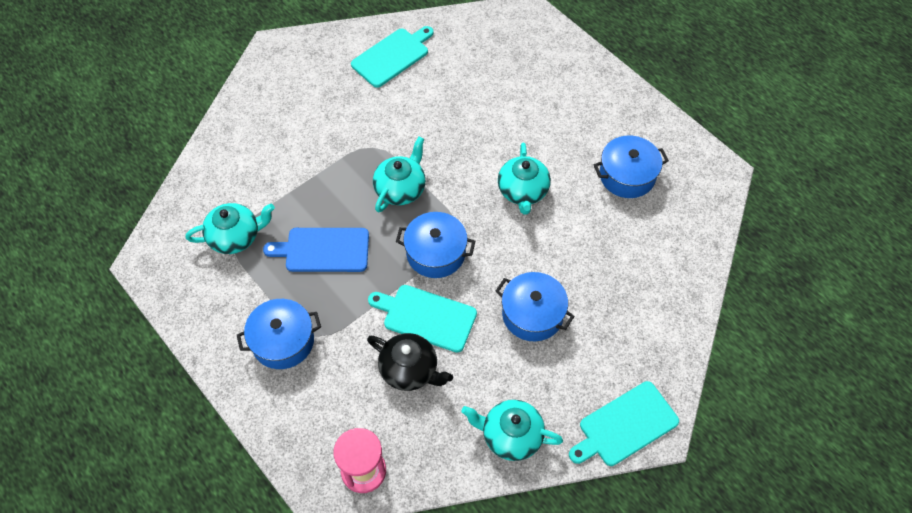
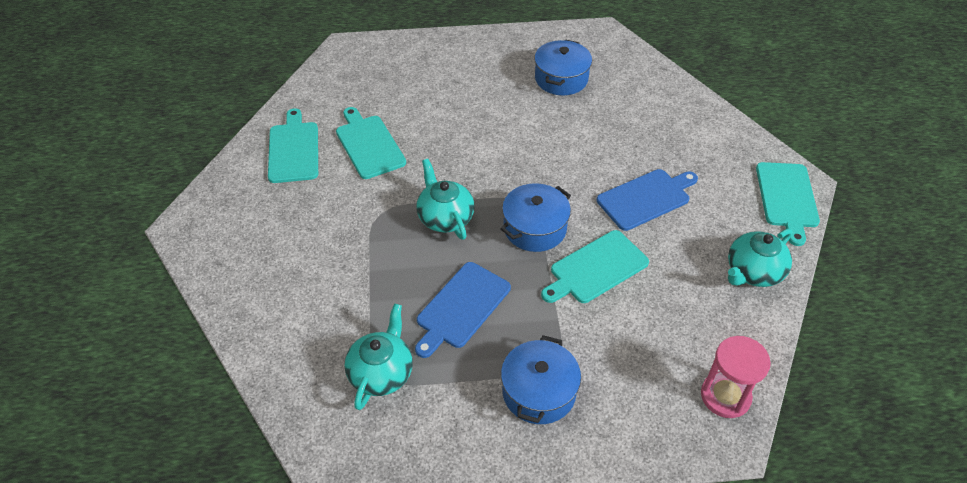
camera: 55 degrees left, 10 degrees down
(410, 370) = (642, 307): black teapot -> none
(435, 96) = (369, 144): none -> turquoise cutting board
(523, 191) = (521, 142): turquoise teapot -> none
(532, 314) = (646, 198): blue pot -> blue cutting board

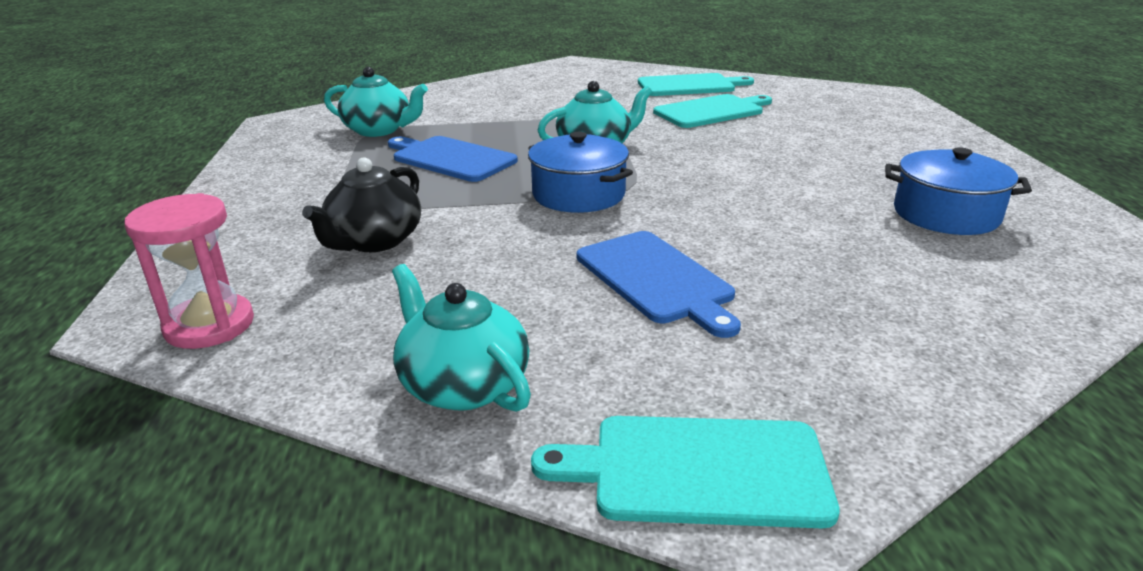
camera: 90 degrees right, 20 degrees down
(539, 392) = (309, 196): blue pot -> none
(596, 268) = (498, 233): turquoise cutting board -> none
(612, 333) = (374, 241): none -> black teapot

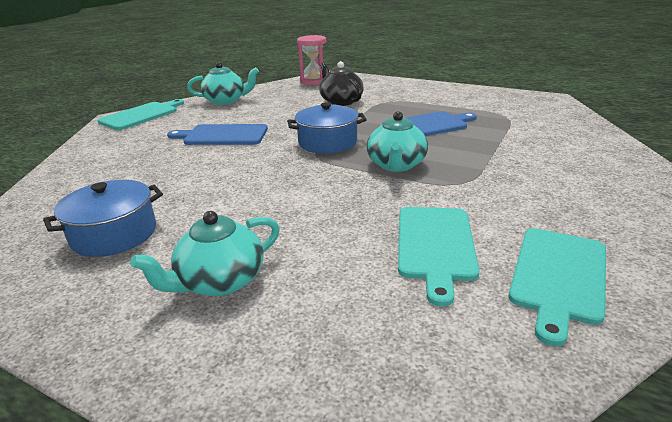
camera: 125 degrees right, 0 degrees up
(379, 130) = (506, 117): turquoise teapot -> turquoise teapot (220, 281)

